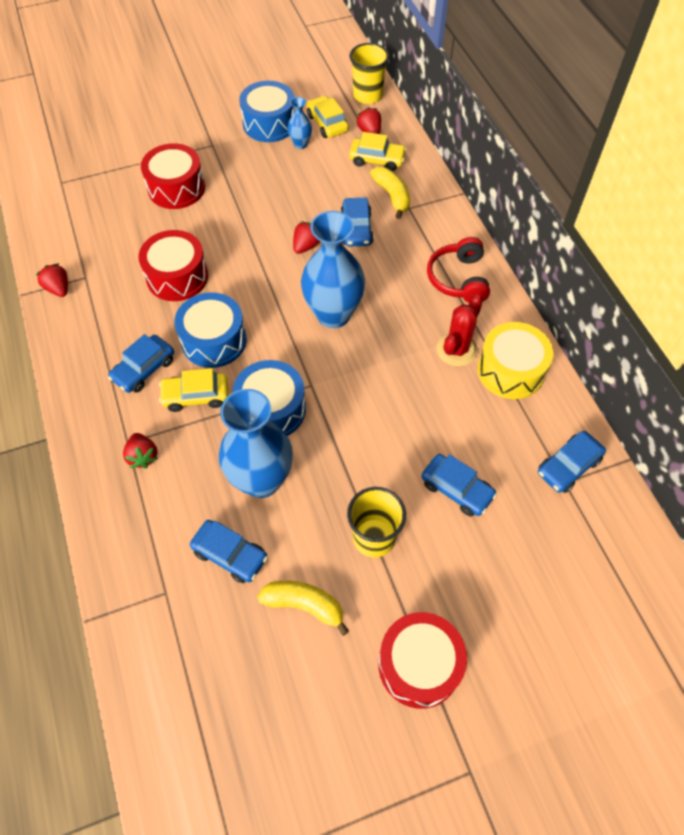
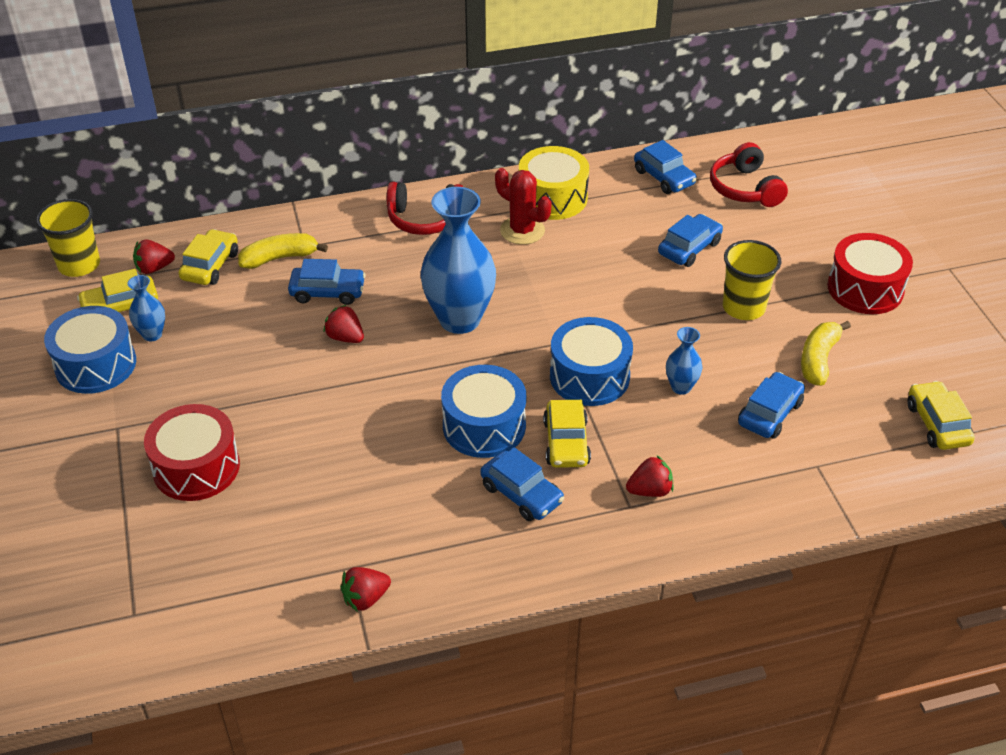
camera: 85 degrees left, 15 degrees down
(177, 277) = (370, 463): red drum -> none
(217, 718) = (937, 424): none -> yellow car
(261, 480) = (681, 387): blue vase -> blue vase, size x0.47
(569, 546) = (745, 188): none -> red headphones

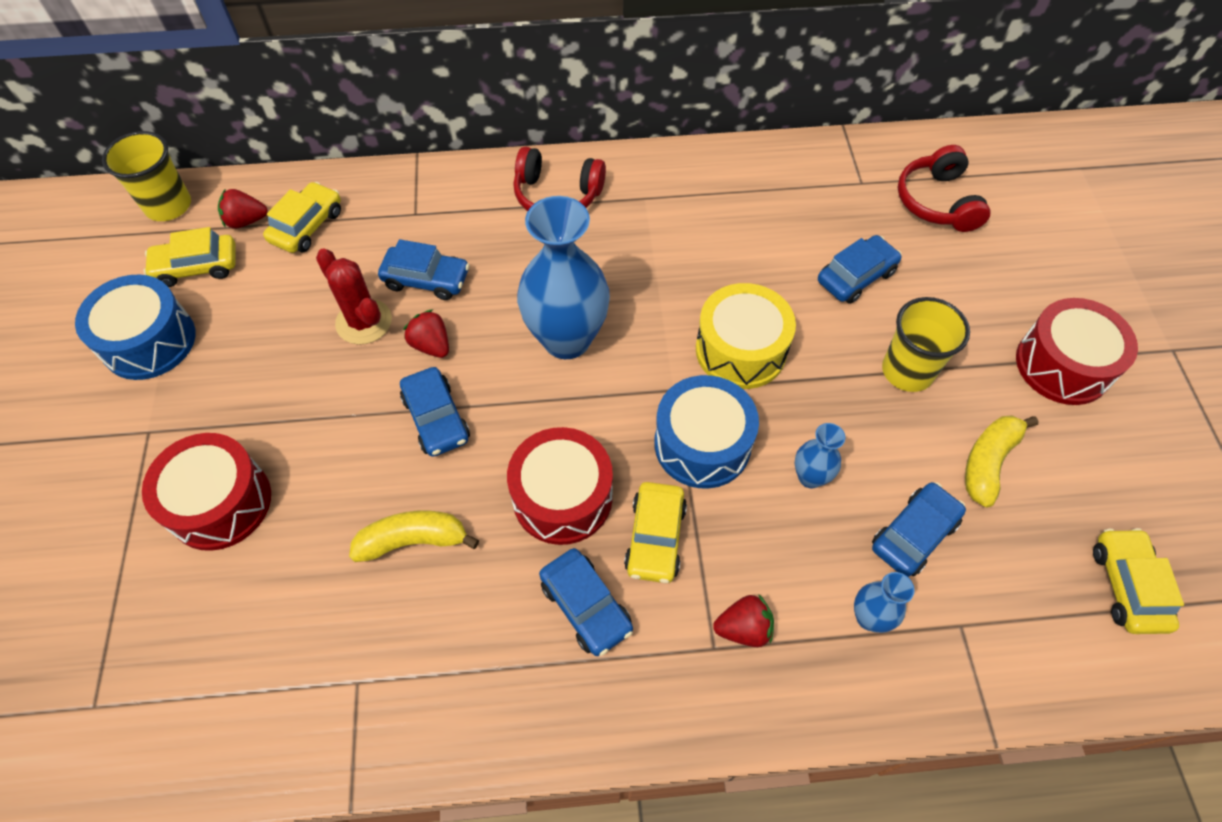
camera: 10 degrees right, 15 degrees up
(152, 334) = (220, 309): blue vase -> blue vase (869, 617)
(280, 258) = (385, 226): yellow banana -> yellow banana (413, 540)
(365, 598) = (365, 733): red strawberry -> none
(484, 426) = (562, 497): blue drum -> red drum
(522, 231) = (664, 226): red cactus -> red cactus (364, 322)
(552, 198) = (708, 185): yellow drum -> yellow drum (740, 350)
(664, 177) = (843, 174): blue car -> blue car (436, 418)

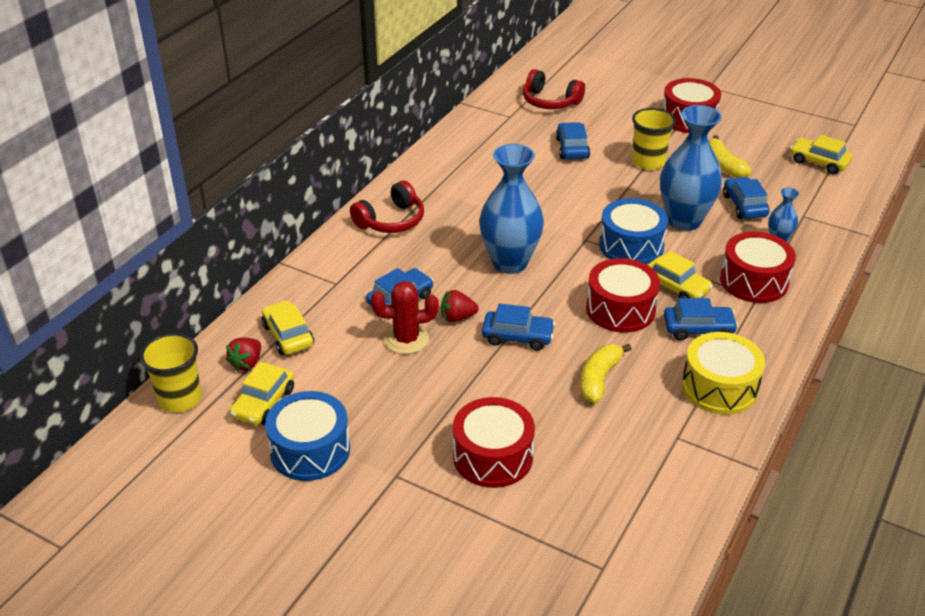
camera: 55 degrees left, 20 degrees down
(740, 350) = (582, 206): yellow drum -> yellow drum (719, 387)
(743, 628) = (754, 281): red strawberry -> red drum
(810, 477) = (684, 220): blue vase -> blue vase, size x2.15

